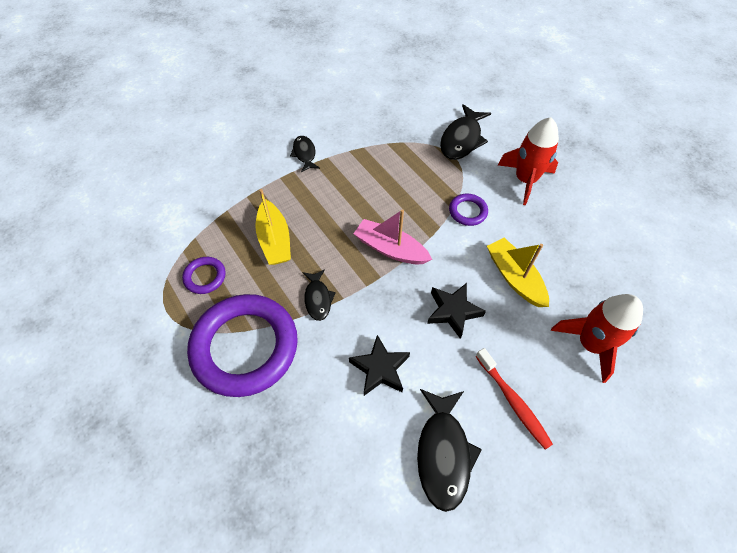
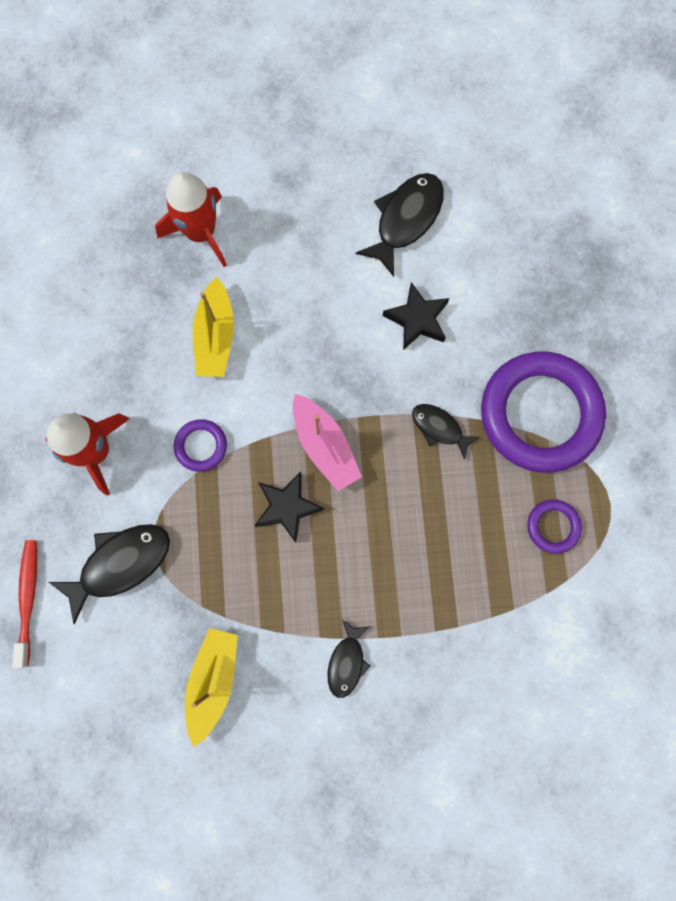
camera: 150 degrees left, 20 degrees up
(275, 240) = (452, 534): yellow boat -> yellow boat (213, 681)
(318, 299) = (439, 428): black fish -> black fish turned 75 degrees counterclockwise
(453, 311) = (307, 336): black star -> black star (287, 507)
(513, 401) = (314, 225): red toothbrush -> red toothbrush (28, 599)

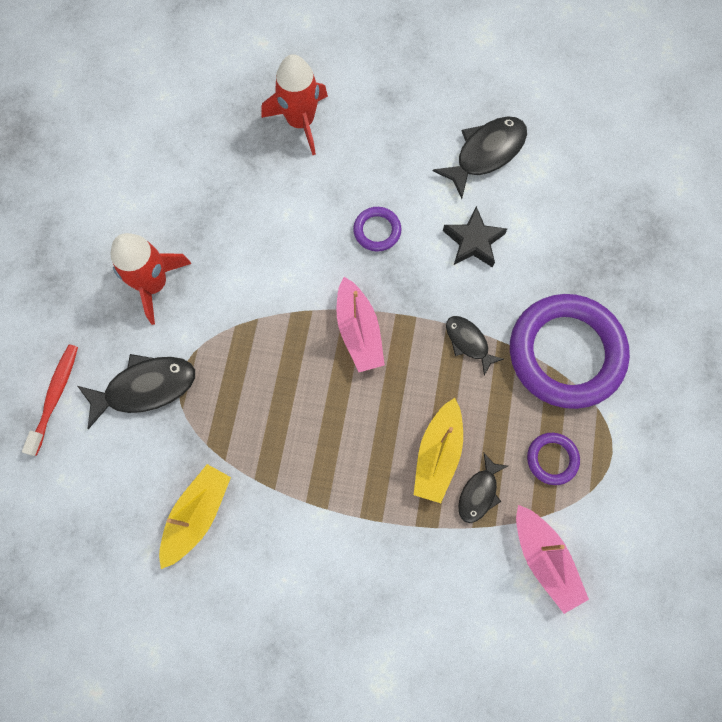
camera: 15 degrees right, 5 degrees down
(201, 446) = (247, 303): purple ring -> purple ring (377, 231)
(215, 336) = (288, 212): yellow boat -> yellow boat (438, 455)
(287, 507) = (309, 377): black star -> none
(347, 662) = (325, 532): black fish -> black fish (479, 493)
(570, 629) = (544, 559): none -> pink boat

